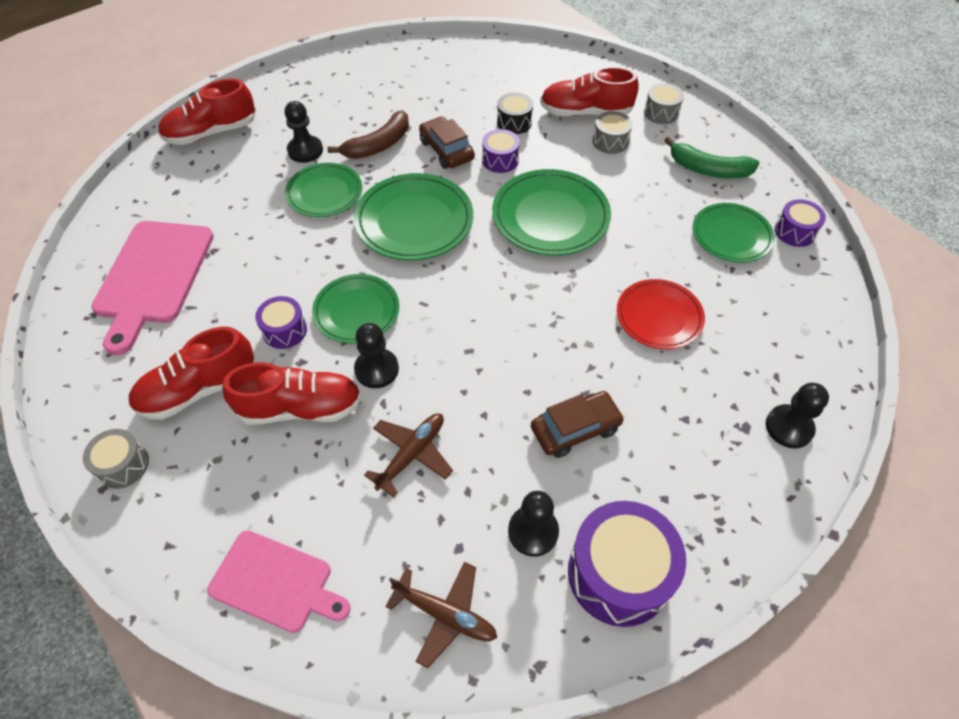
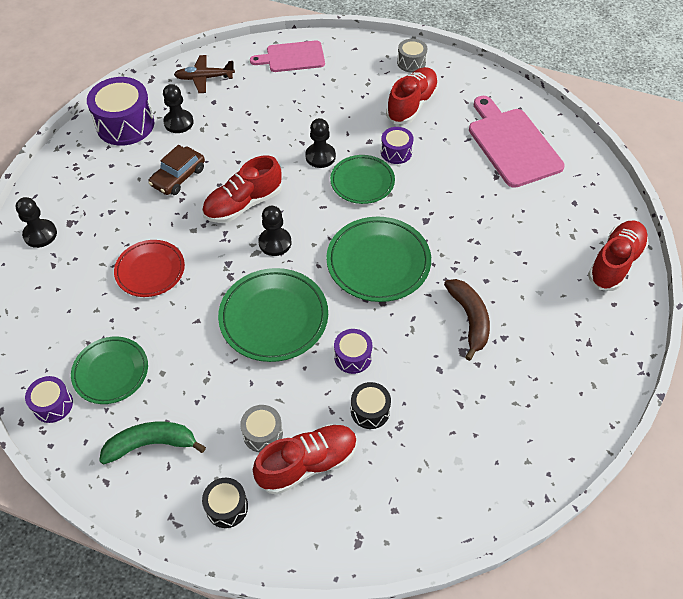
camera: 150 degrees right, 0 degrees up
(300, 408) = (346, 120): red shoe -> red shoe (243, 204)
(305, 150) = (523, 283): black pawn -> black pawn (275, 243)
(324, 193) = (467, 253): green plate -> none
(378, 145) = (469, 319): brown banana -> brown banana turned 150 degrees clockwise
(411, 454) = (266, 126): brown plane -> none
(446, 150) = (407, 344): brown car -> none
(661, 113) = (227, 507): grey drum -> black drum

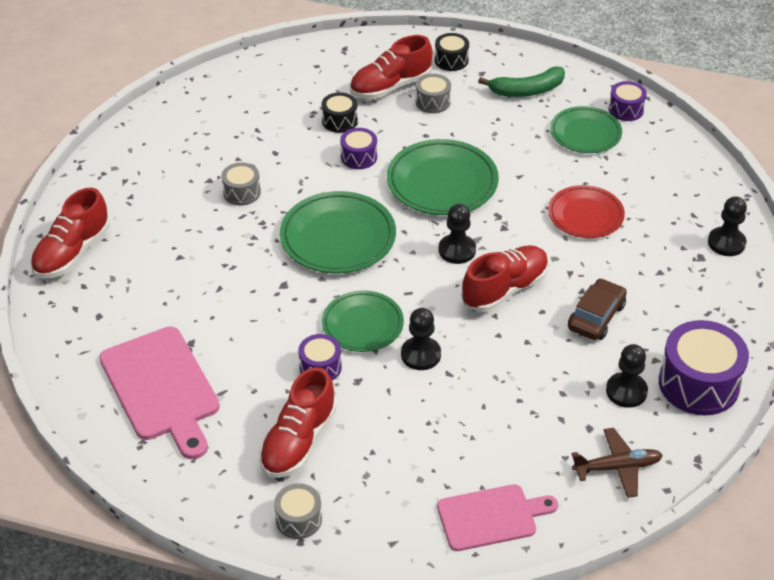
camera: 175 degrees right, 10 degrees down
(469, 319) = (242, 192): brown banana -> grey drum

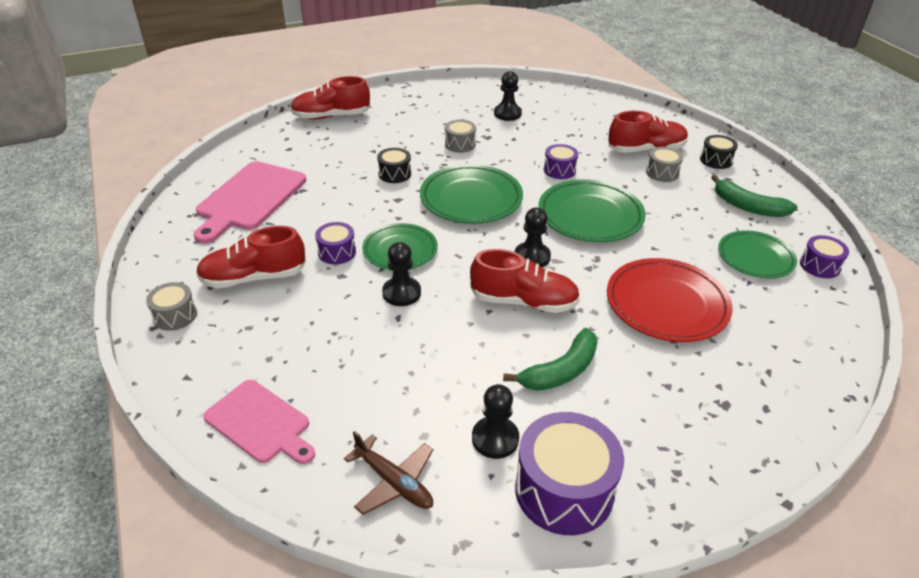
camera: 50 degrees right, 5 degrees down
(339, 121) = (580, 147): black drum -> black drum (395, 174)
(390, 86) = (646, 149): red shoe -> red shoe turned 150 degrees clockwise
(585, 215) = (666, 304): red plate -> red plate, size x1.50
(596, 317) = (560, 371): brown car -> green banana
(726, 243) = (769, 414): black pawn -> black pawn (507, 113)

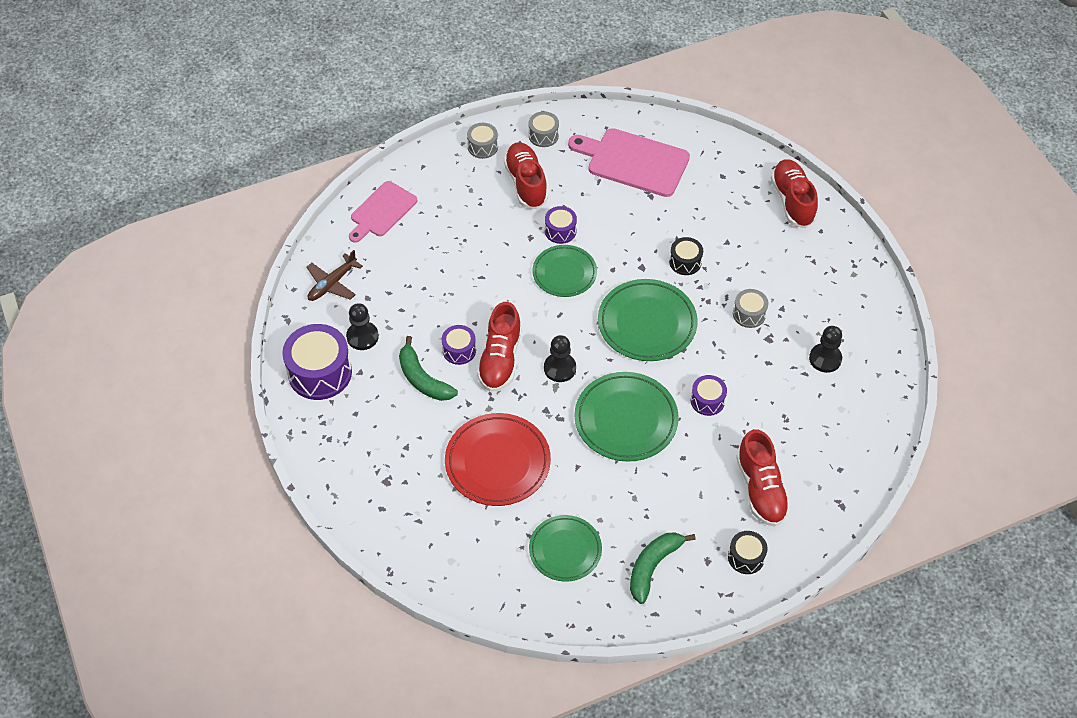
camera: 90 degrees right, 15 degrees up
(401, 293) = (509, 277): black pawn -> none
(662, 173) = (712, 497): grey drum -> grey drum (543, 135)
(819, 266) = (555, 604): purple drum -> purple drum (459, 350)

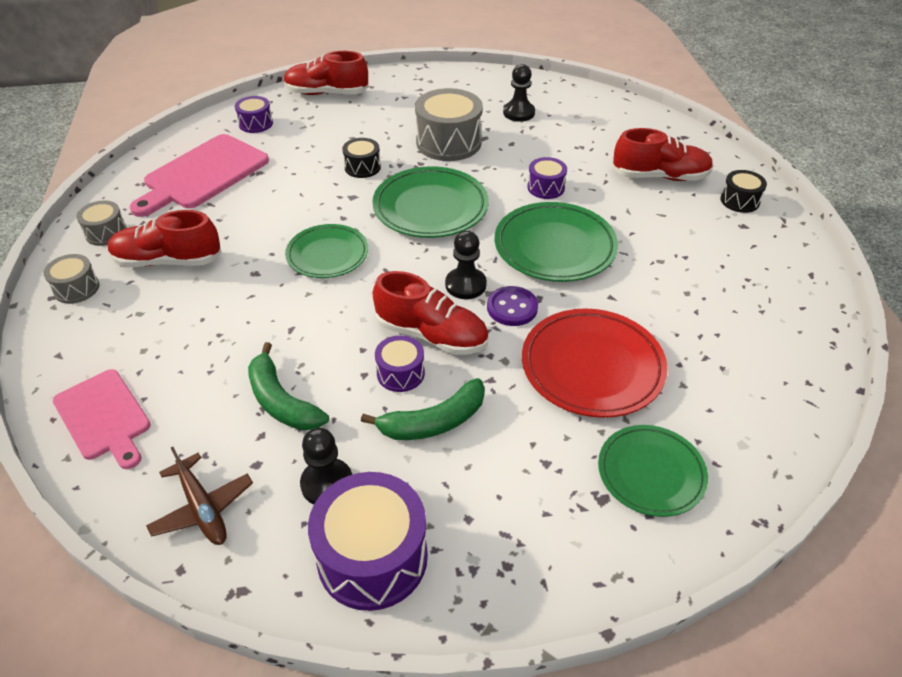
camera: 75 degrees left, 10 degrees down
(544, 403) = (512, 308): none -> purple button
(560, 231) = (262, 246): purple drum -> purple drum (256, 123)
(565, 550) = (728, 329): green plate -> green plate (651, 473)
(653, 566) = (751, 264): green banana -> green banana (281, 401)
(749, 314) = (448, 142): grey drum -> grey drum, size x1.88

